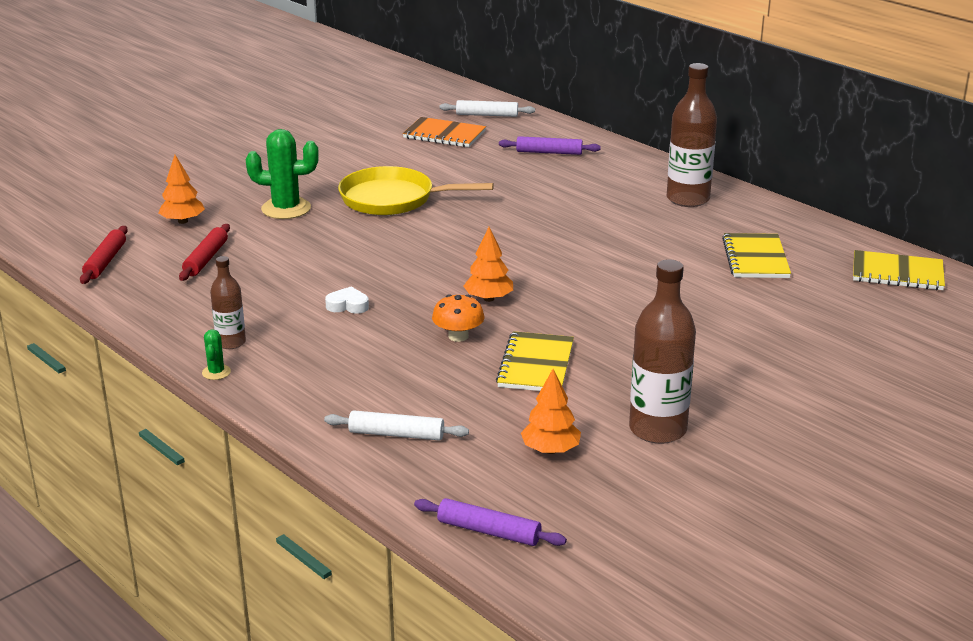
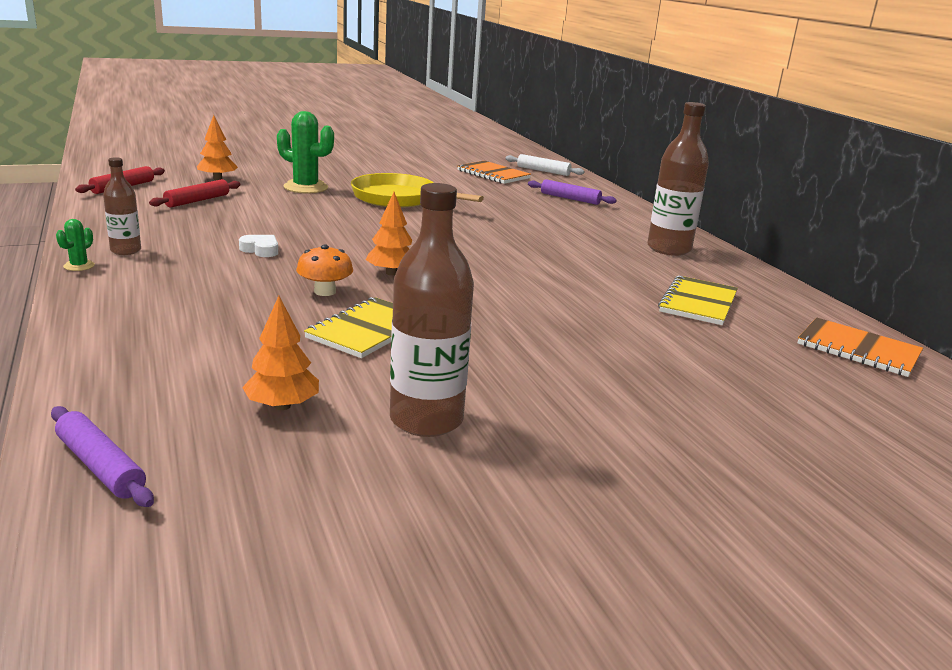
camera: 20 degrees right, 5 degrees down
(396, 434) = (152, 349): white rolling pin -> none
(897, 273) = (858, 350): yellow notebook -> orange notebook

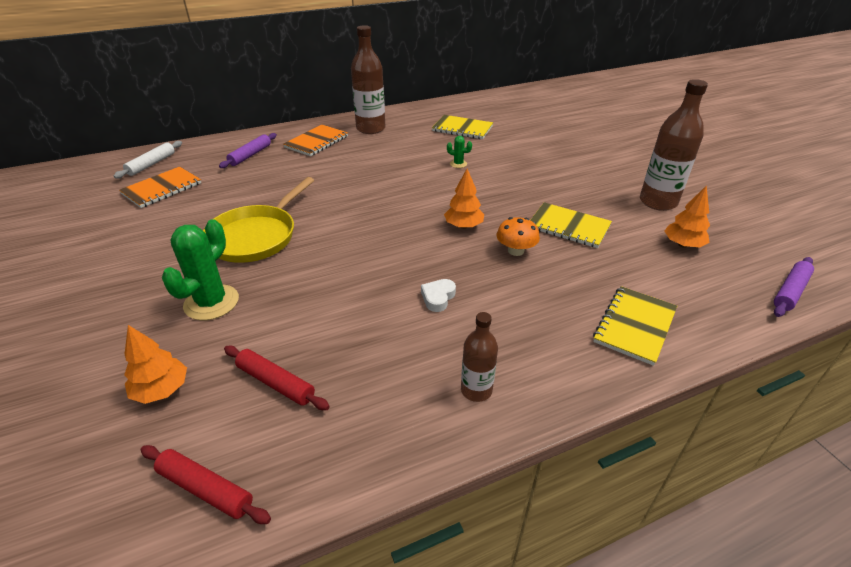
camera: 90 degrees left, 15 degrees up
(79, 266) = (534, 412): green cactus -> green cactus (458, 164)
(139, 328) = (634, 326): none -> yellow notebook
(858, 350) = (501, 102): orange notebook -> orange notebook (316, 142)

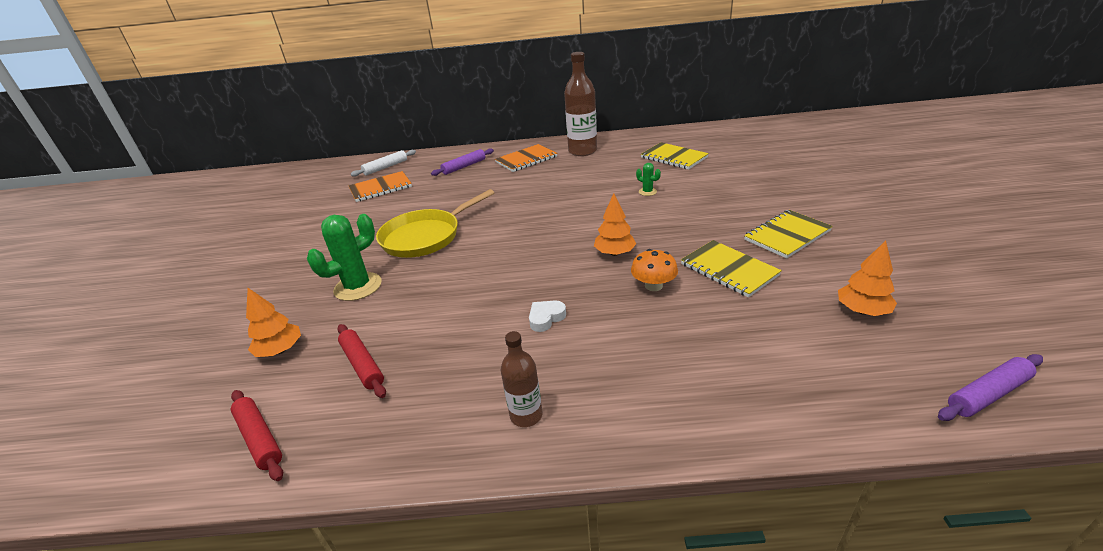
camera: 25 degrees right, 5 degrees down
(634, 326) = (740, 390): yellow notebook -> yellow notebook (787, 235)
(658, 202) = (859, 257): brown bottle -> none

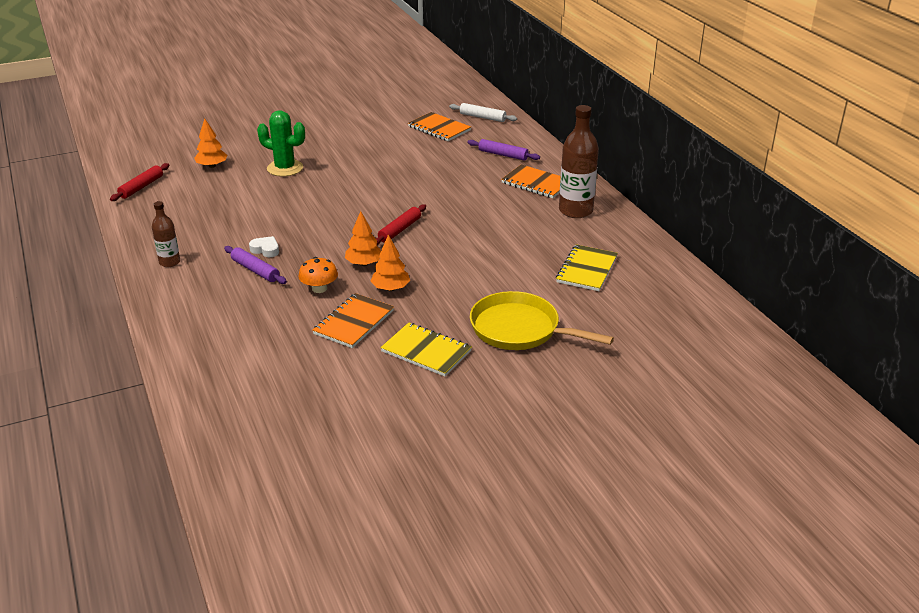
camera: 65 degrees right, 0 degrees up
(363, 364) = (204, 197): red rolling pin -> red rolling pin (400, 230)
(425, 237) = (362, 173): yellow pan -> yellow pan (520, 329)
(647, 192) = (489, 264): green cactus -> none
(729, 270) = (354, 322): yellow notebook -> orange notebook
(862, 310) = (309, 391): orange tree -> orange tree (390, 288)
(988, 394) = (217, 442): purple rolling pin -> purple rolling pin (255, 270)

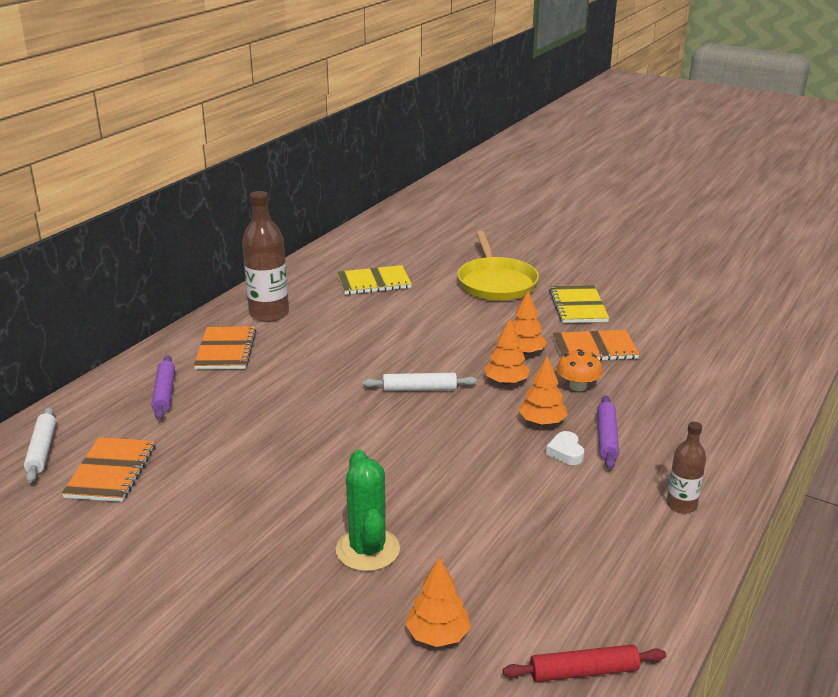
camera: 125 degrees left, 5 degrees down
(303, 256) = (542, 422): none -> orange tree
(400, 230) = (419, 389): red rolling pin -> white rolling pin

